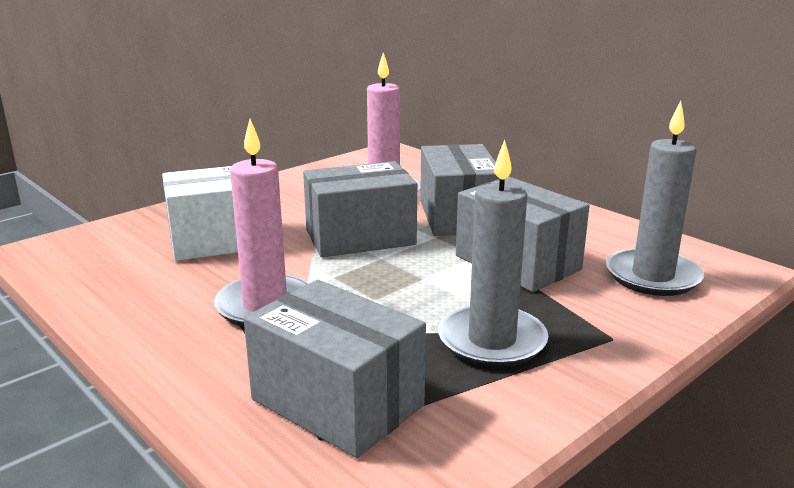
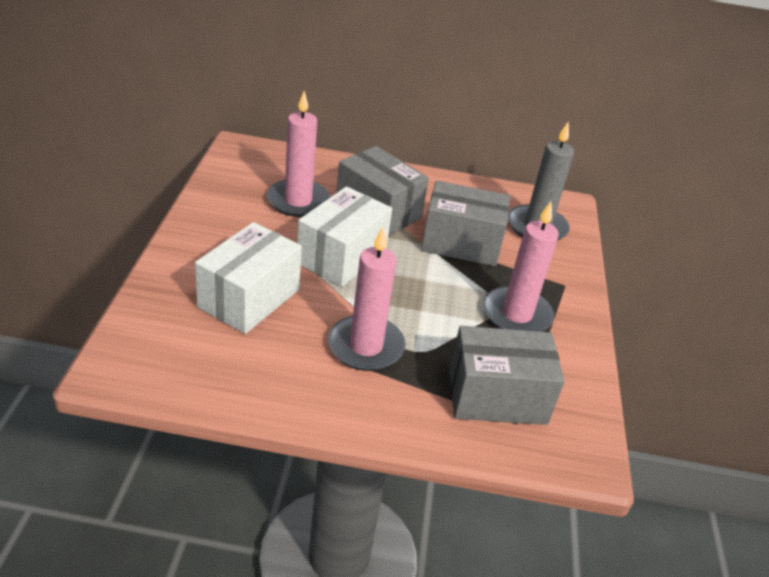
camera: 45 degrees left, 15 degrees up
(360, 237) = (342, 256): grey box -> white box
(492, 341) = (516, 314): grey candle -> pink candle

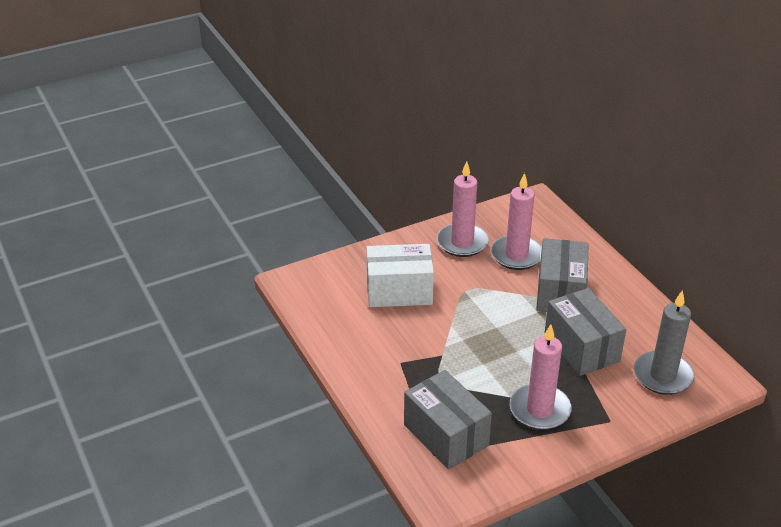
camera: 60 degrees right, 0 degrees up
(342, 256) = (488, 304): white box -> none
(365, 346) = (419, 358): pink candle -> pink candle (462, 243)

